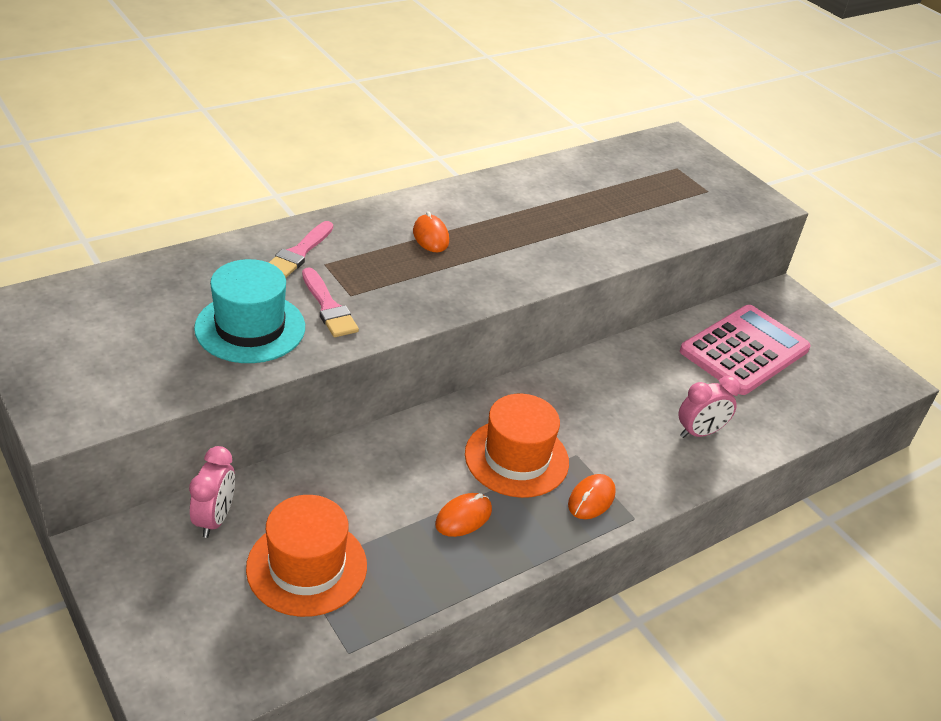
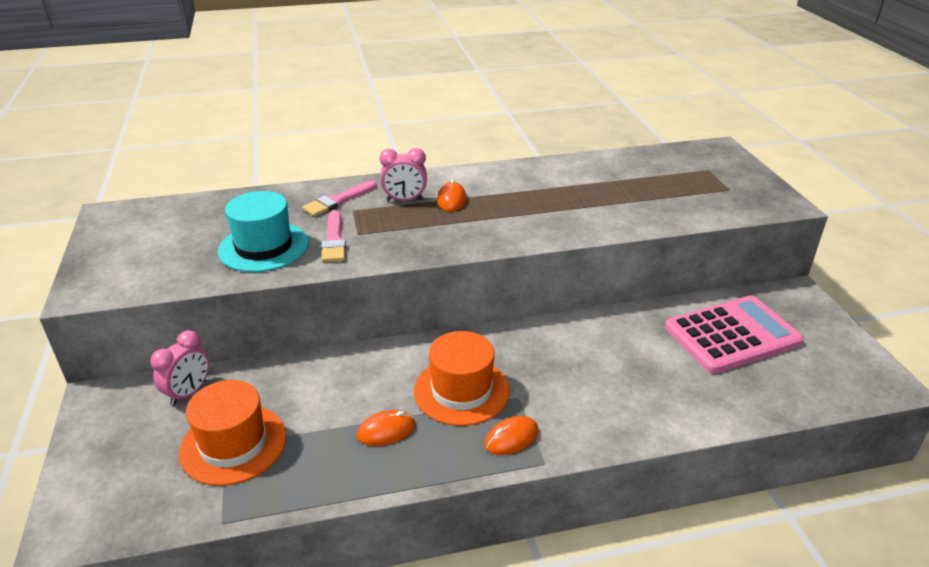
camera: 25 degrees right, 5 degrees down
(699, 432) = (649, 399): pink clock -> pink clock (404, 200)

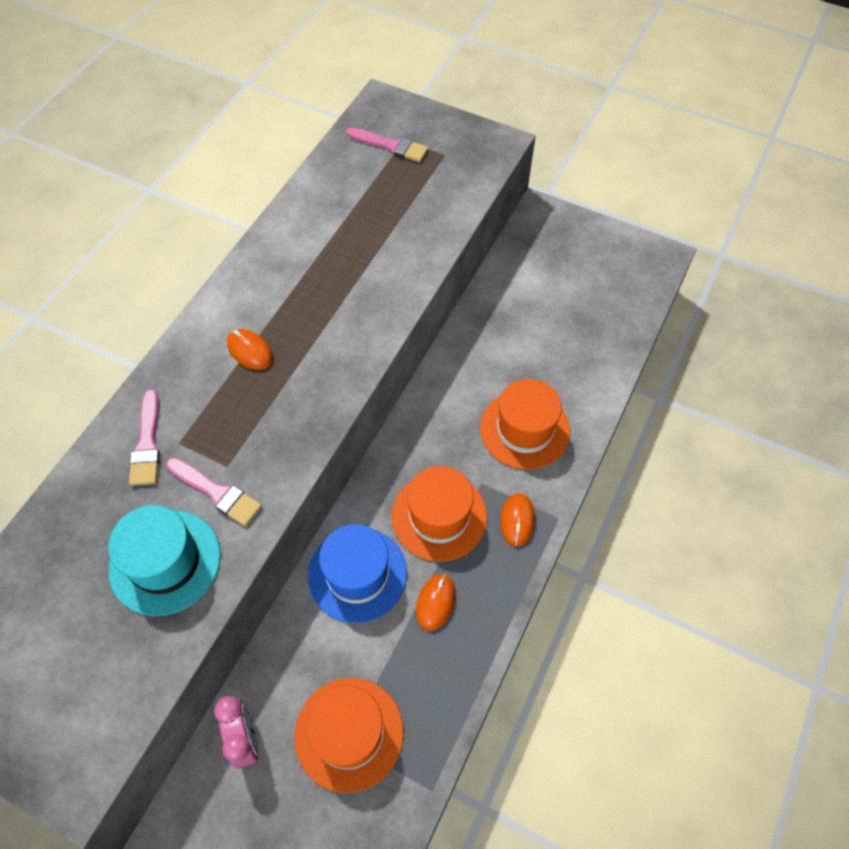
camera: 50 degrees left, 25 degrees up
(366, 375) = (357, 574): none -> blue hat
(404, 200) = (208, 388): pink clock -> none
(598, 395) = (525, 429): none -> orange hat
(693, 168) = (391, 146): none -> pink brush
(732, 335) = (542, 293): pink calculator -> none

